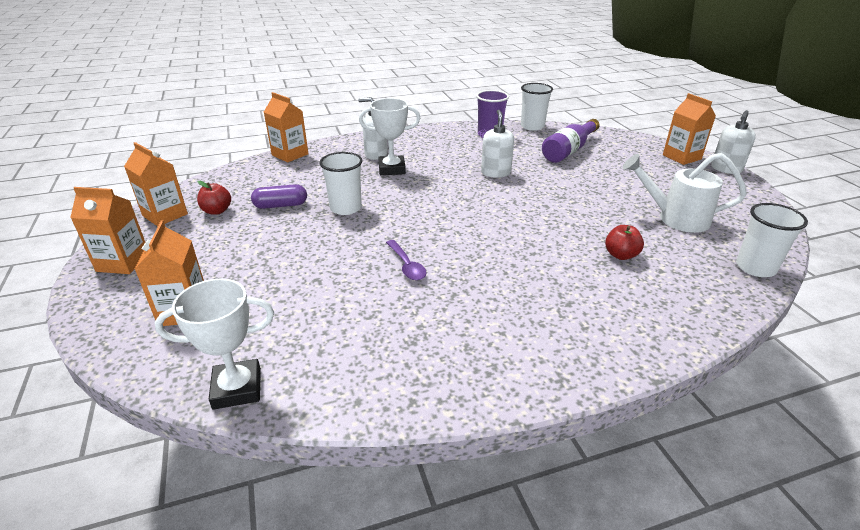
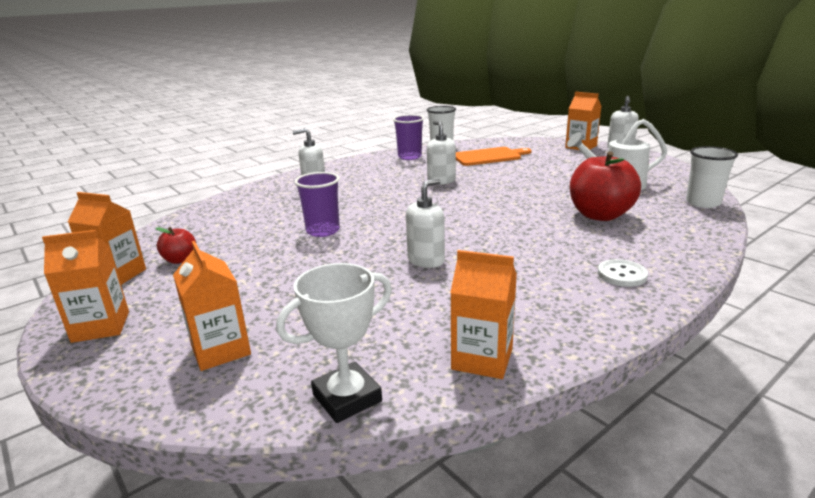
camera: 20 degrees left, 10 degrees down
(281, 205) = (250, 242): purple capsule -> none
(290, 154) = (222, 202): orange carton -> orange carton (482, 359)
(346, 208) = (323, 231): white cup -> purple cup
(392, 169) = (341, 195): white trophy -> none
(406, 265) = (426, 260): purple spoon -> white soap dispenser
(569, 151) = (489, 156): purple bottle -> orange cutting board
(577, 336) = (622, 275): none -> white button
(621, 255) = (600, 215): red apple -> red apple, size x2.03

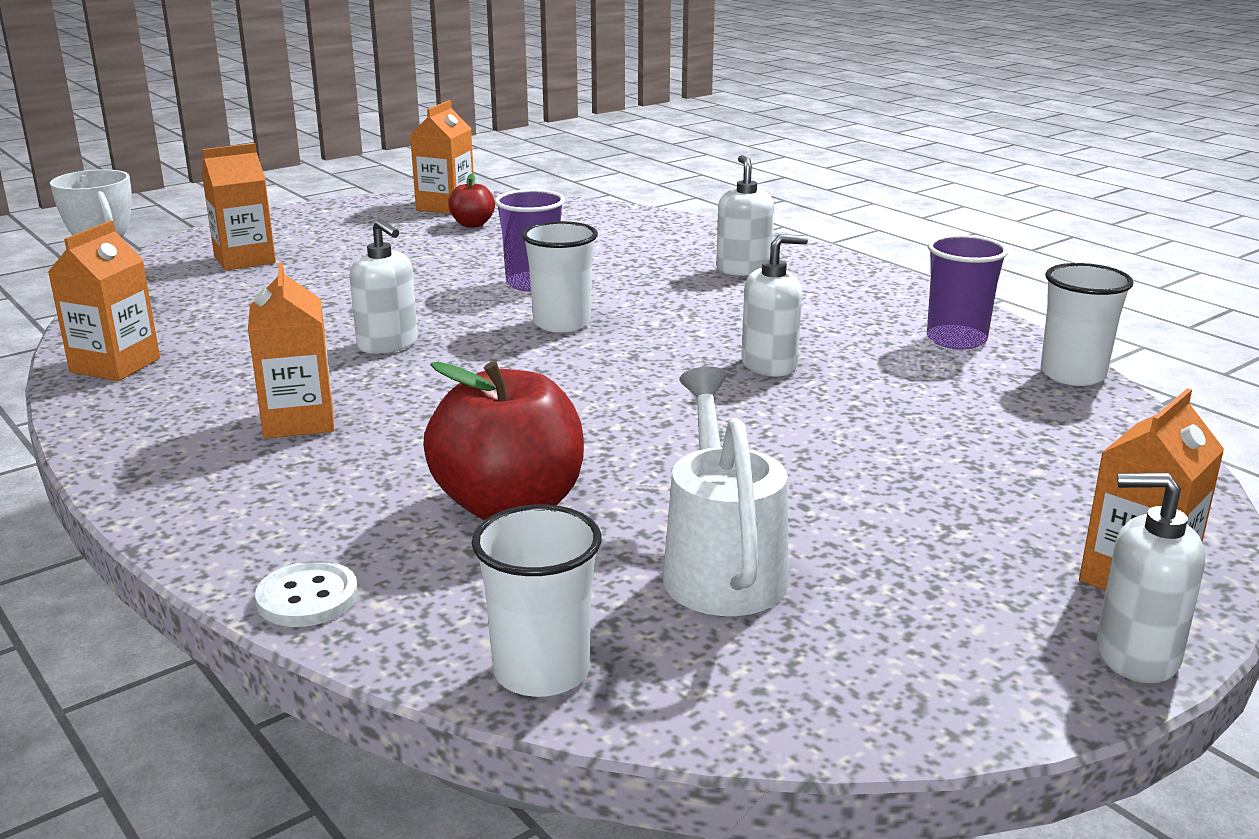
camera: 90 degrees right, 0 degrees up
(101, 326) = (330, 216): orange carton -> orange carton (299, 421)
(390, 219) = (562, 323): none -> white cup
(489, 156) = (977, 425): orange cutting board -> none
(622, 275) = (237, 479): white button -> white button (307, 598)

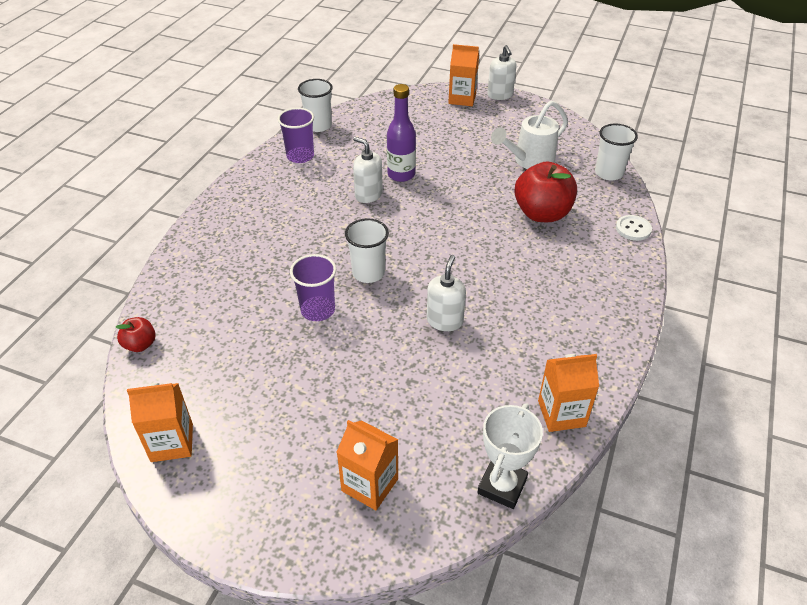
camera: 120 degrees left, 20 degrees up
(299, 421) = (543, 302): orange carton -> none
(472, 224) = (214, 399): red apple -> red apple (140, 345)
(743, 269) = (241, 240): white soap dispenser -> none
(809, 406) = (401, 175): none -> purple bottle

